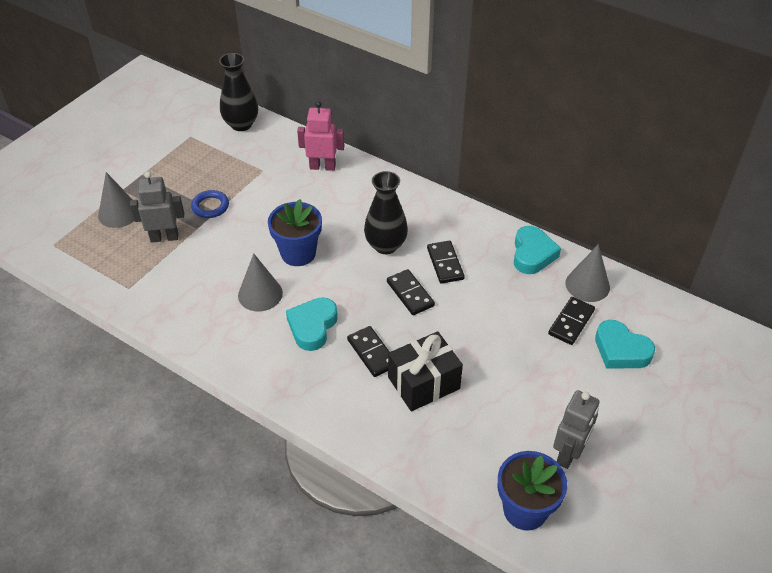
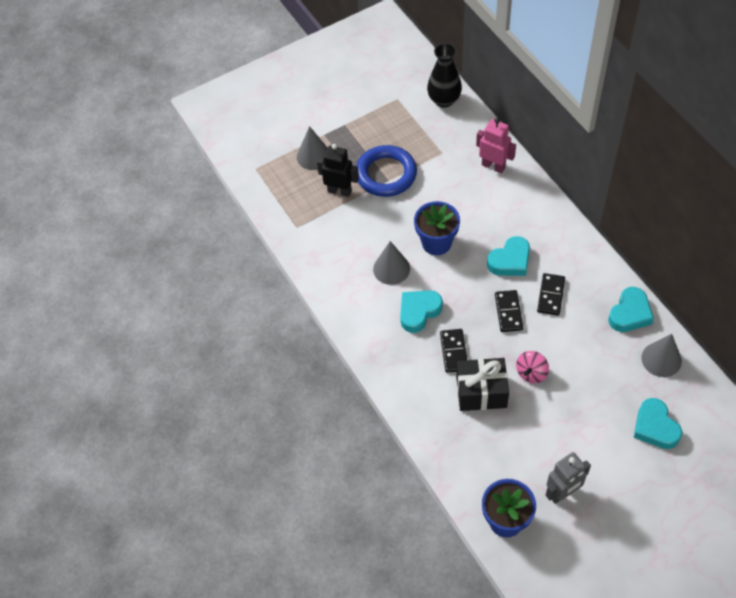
camera: 30 degrees right, 10 degrees up
(164, 237) = (339, 191): grey robot -> black robot
(210, 206) = (386, 174): blue ring -> blue ring, size x1.91
(385, 245) = (510, 261): black vase -> turquoise heart
(466, 344) = (531, 373): none -> pink spinning top
(571, 322) = (627, 387): black domino -> none

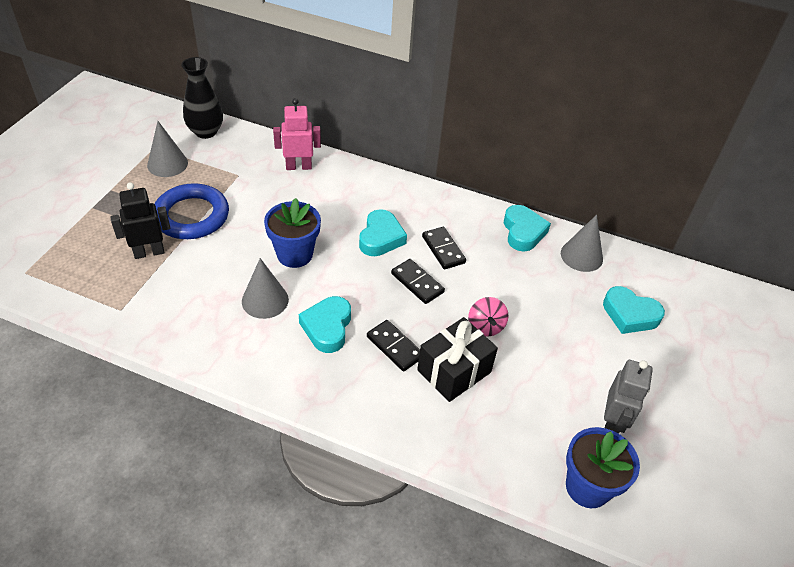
camera: 45 degrees left, 10 degrees down
(313, 156) = (93, 232): grey cone -> grey cone (167, 164)

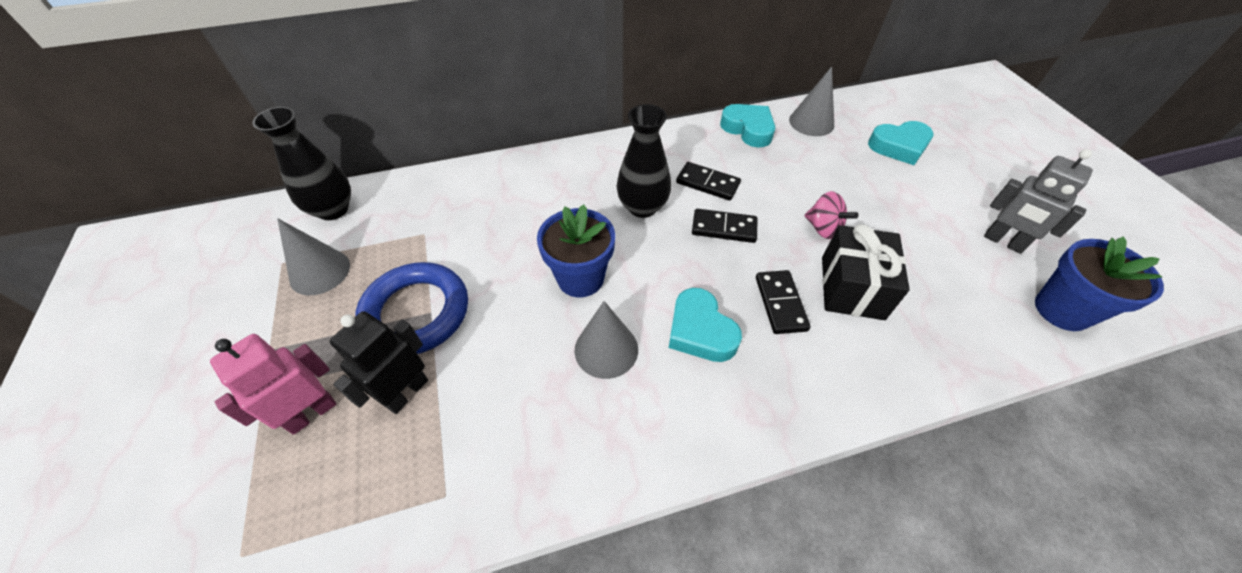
camera: 35 degrees left, 5 degrees up
(298, 166) = (482, 187): pink robot -> pink robot (311, 413)
(381, 238) = (642, 207): turquoise heart -> black vase
(394, 347) = (780, 303): black domino -> black domino turned 75 degrees clockwise
(612, 423) = (1003, 242): grey robot -> grey robot turned 150 degrees clockwise

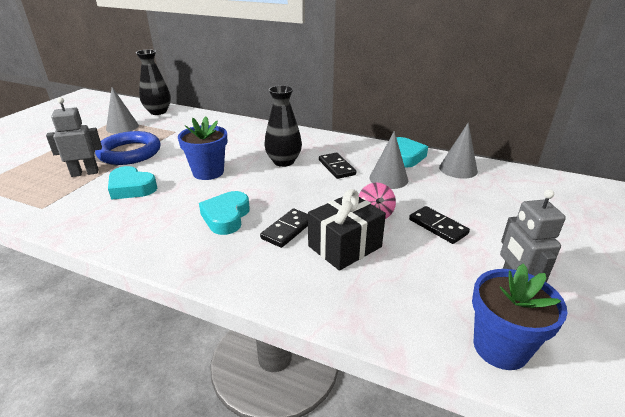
camera: 40 degrees right, 20 degrees down
(311, 413) = (51, 163): pink robot -> none
(406, 392) = (85, 173): black robot -> grey robot
(606, 349) = (174, 200): grey cone -> grey cone (388, 179)
(724, 228) = (312, 187): black domino -> black domino (438, 226)
(899, 146) = (511, 204): turquoise heart -> turquoise heart (131, 188)

